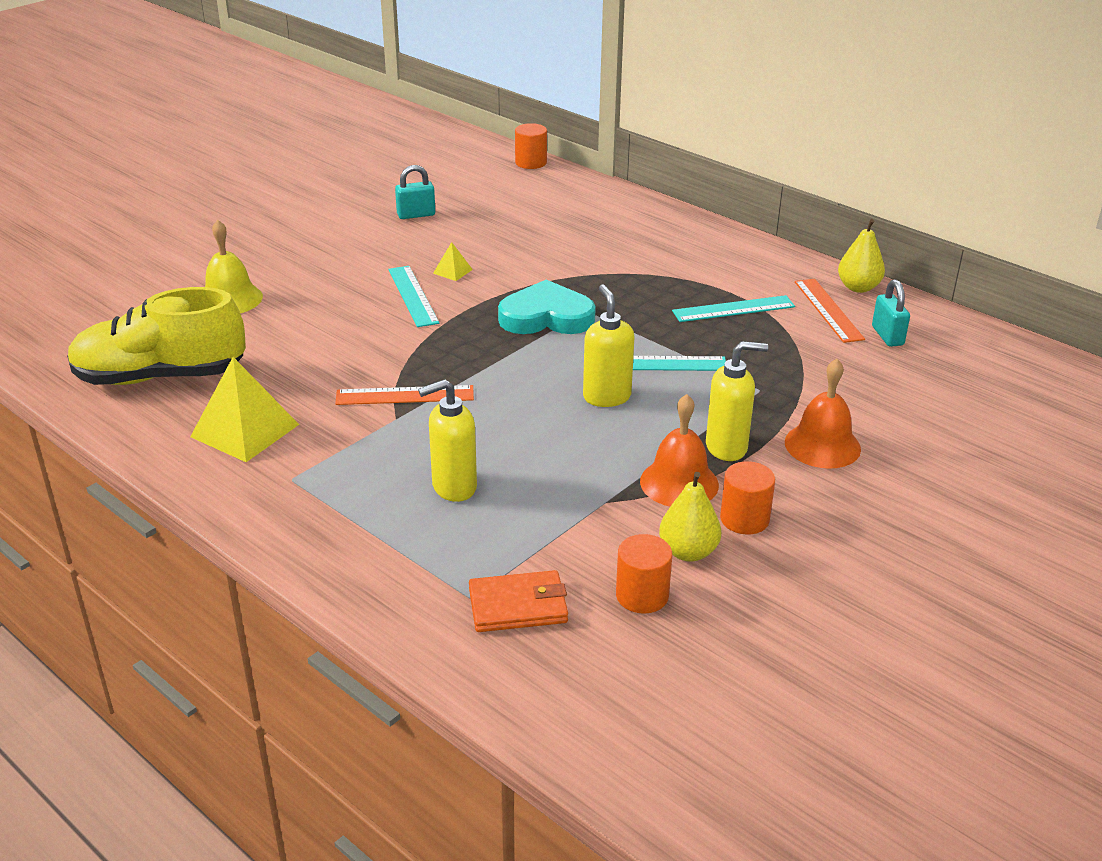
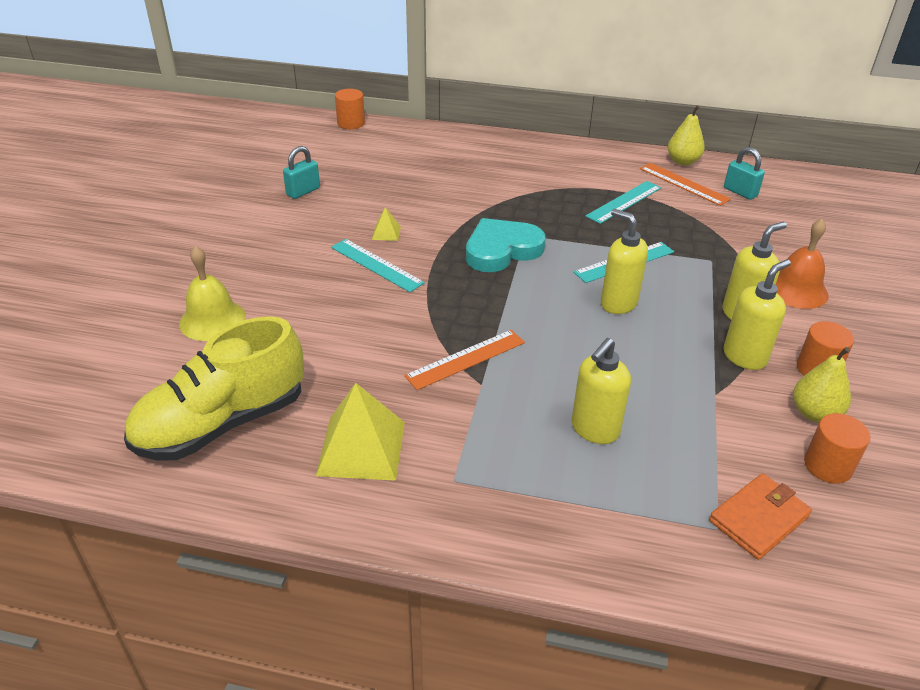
camera: 30 degrees left, 5 degrees up
(679, 483) = (744, 357): orange bell -> yellow soap dispenser

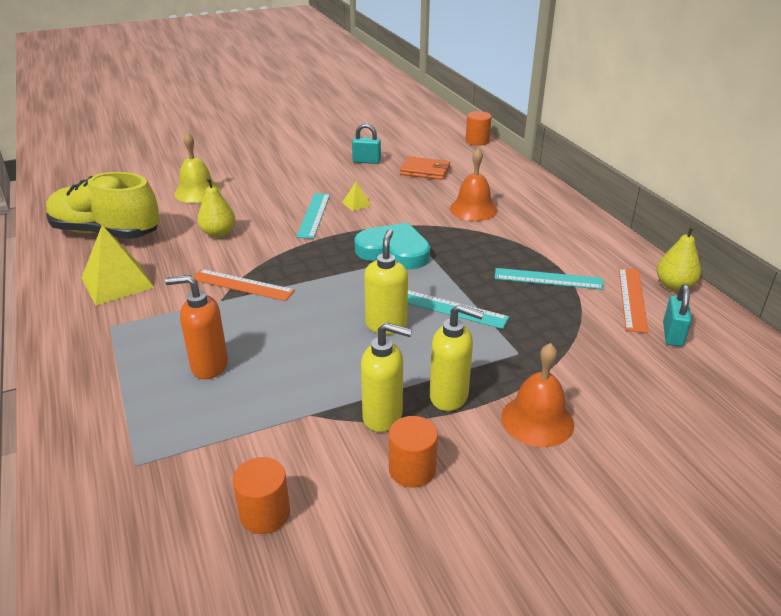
camera: 55 degrees right, 5 degrees down
(476, 182) = (473, 209): none -> orange bell
(594, 430) = (209, 366): yellow soap dispenser -> orange soap dispenser
(758, 518) = (162, 486): orange wallet -> orange wallet (425, 171)
(814, 413) = (338, 485): yellow pear -> yellow pear (218, 233)

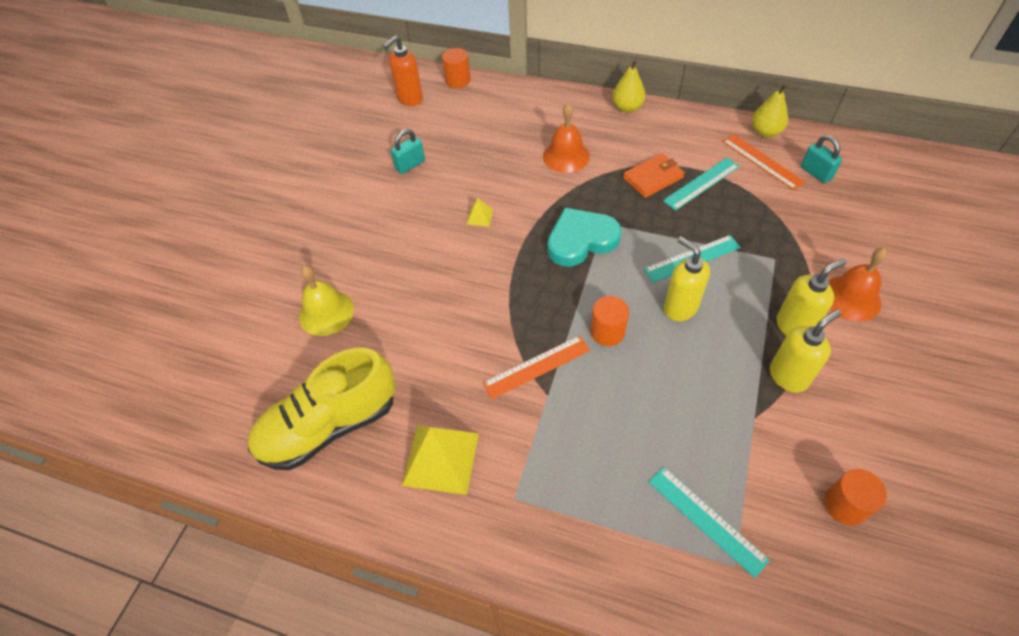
camera: 45 degrees left, 20 degrees up
(209, 366) = (640, 451): orange soap dispenser -> orange soap dispenser (409, 99)
(218, 233) = (429, 338): yellow pear -> yellow pear (627, 107)
(314, 215) = (468, 254): turquoise ruler -> turquoise ruler (706, 519)
(412, 469) = (854, 394): orange cylinder -> orange cylinder (607, 332)
(425, 171) = (472, 142): orange wallet -> orange wallet (653, 178)

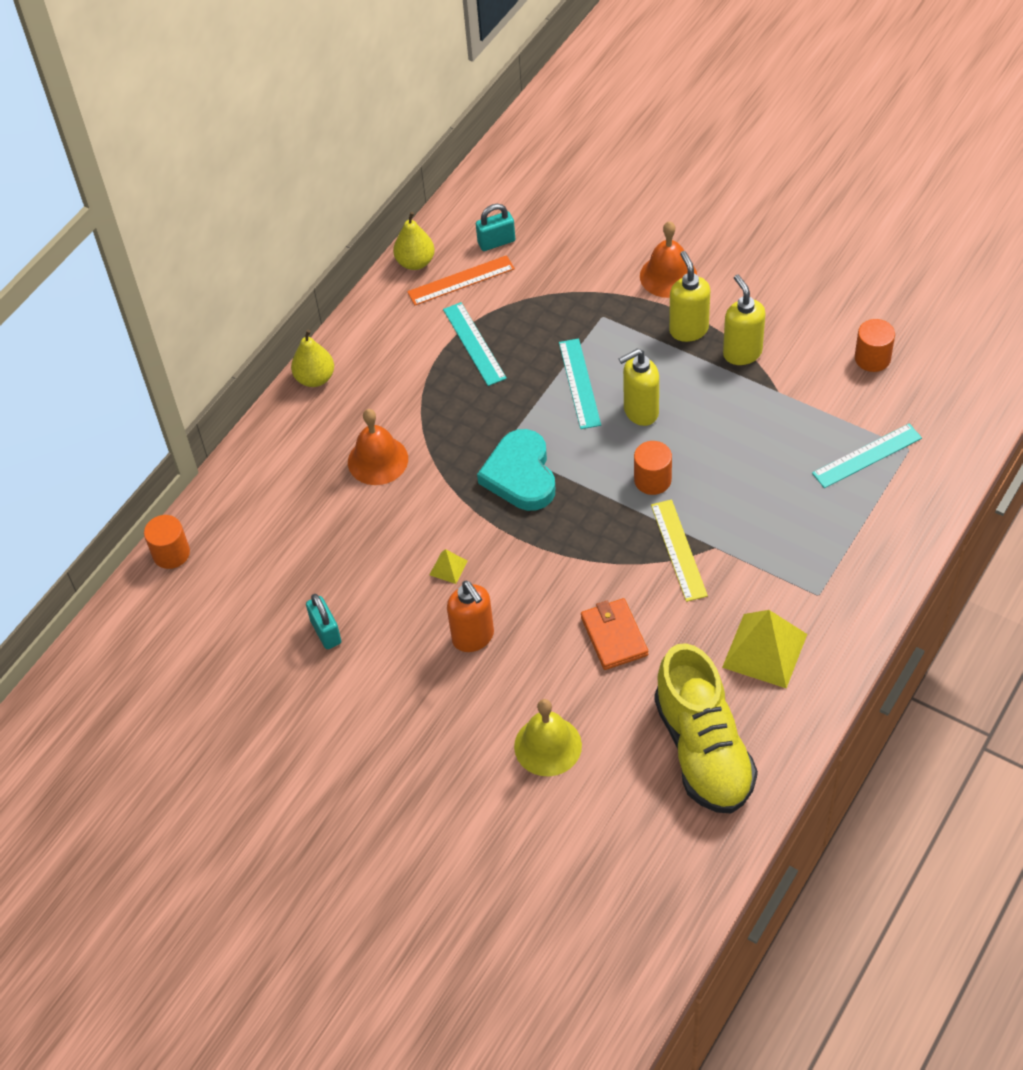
camera: 75 degrees left, 0 degrees up
(409, 99) = (185, 618): orange soap dispenser -> orange soap dispenser (473, 637)
(536, 366) = (678, 550): orange ruler -> yellow ruler
(653, 178) = (448, 385): orange wallet -> orange wallet (614, 636)

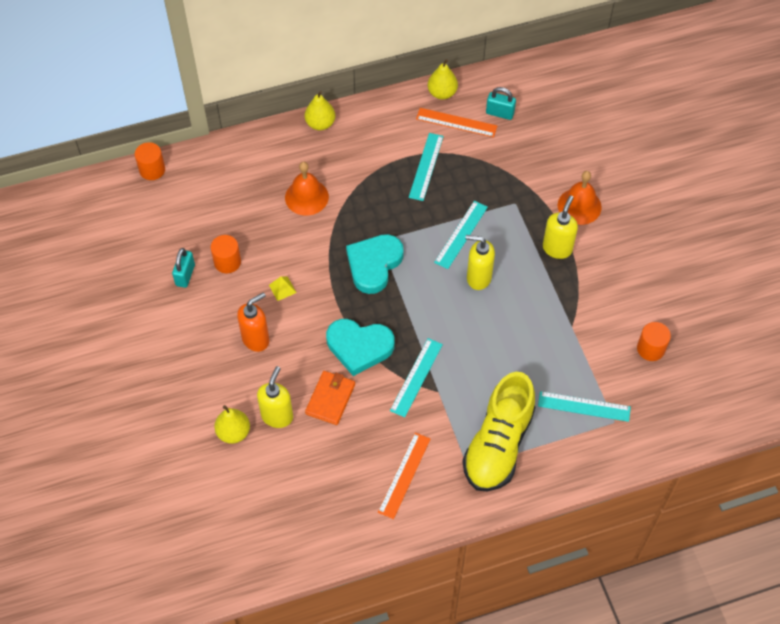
camera: 35 degrees right, 5 degrees up
(473, 637) = (256, 339): orange soap dispenser -> orange soap dispenser turned 135 degrees counterclockwise
(548, 746) = (233, 432): yellow bell -> yellow pear
(590, 564) = (359, 347): none -> turquoise heart
(652, 480) = (444, 324): orange cylinder -> orange cylinder (227, 262)
(678, 550) = (416, 377): yellow ruler -> turquoise ruler
(703, 750) = (312, 504): yellow shoe -> yellow shoe (498, 445)
(742, 353) = (574, 286): yellow soap dispenser -> yellow soap dispenser (277, 416)
(765, 650) = (404, 475): yellow pyramid -> orange ruler

